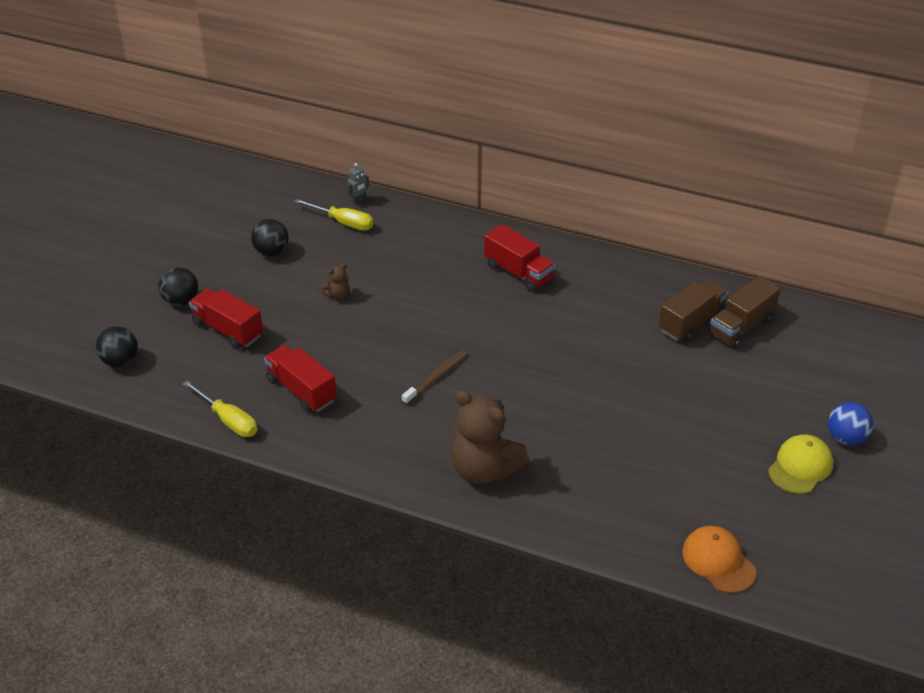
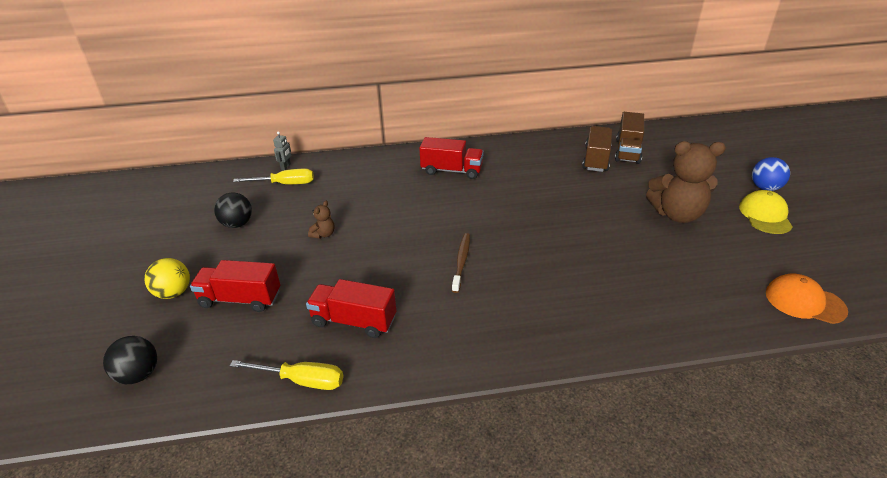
camera: 30 degrees left, 5 degrees down
(181, 300) = (173, 293): black ball -> yellow ball
(484, 469) = (570, 315): brown teddy bear -> brown teddy bear (677, 214)

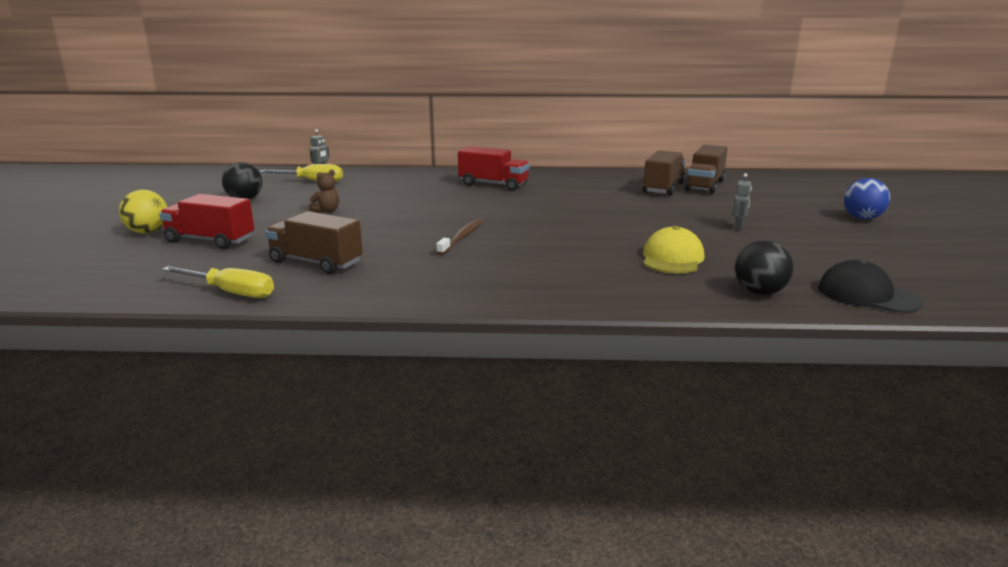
camera: 10 degrees right, 15 degrees down
(139, 375) = (72, 274): black ball -> black ball (759, 292)
(354, 321) = (316, 262): red truck -> brown truck
(677, 214) = (738, 227): brown teddy bear -> grey robot
(765, 215) = (851, 235): yellow cap -> yellow cap (672, 258)
(804, 302) = (867, 295): orange cap -> black cap

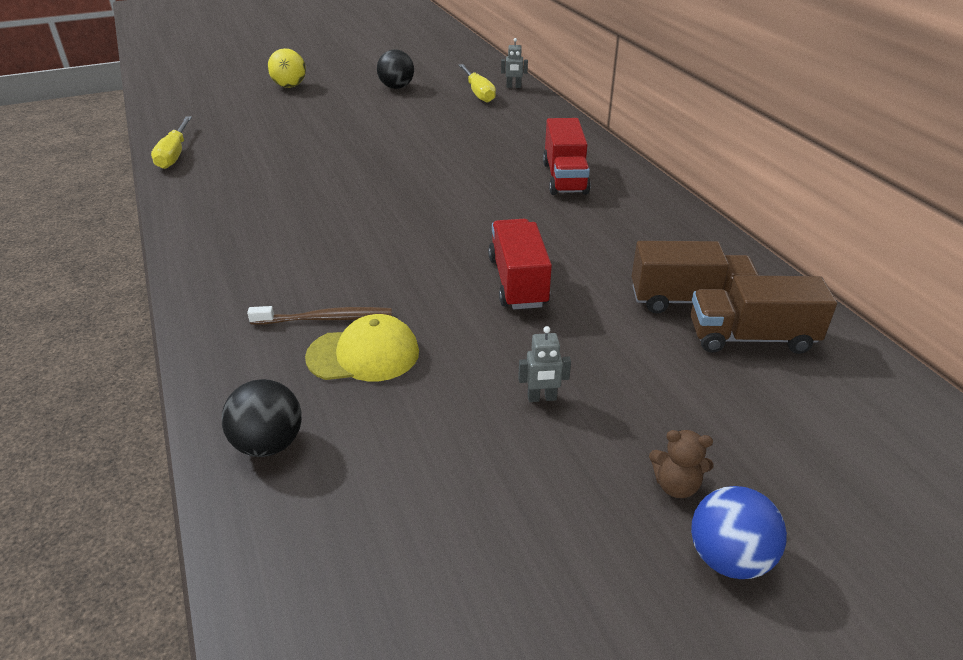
camera: 65 degrees right, 15 degrees up
(210, 240) = (282, 111): red truck -> red truck (518, 282)
(316, 262) = (251, 163): brown truck -> none
(327, 211) = (391, 126): brown teddy bear -> brown teddy bear (676, 485)
(462, 237) = (357, 207): brown toothbrush -> brown toothbrush (325, 319)
(867, 295) = (295, 561): black cap -> none

